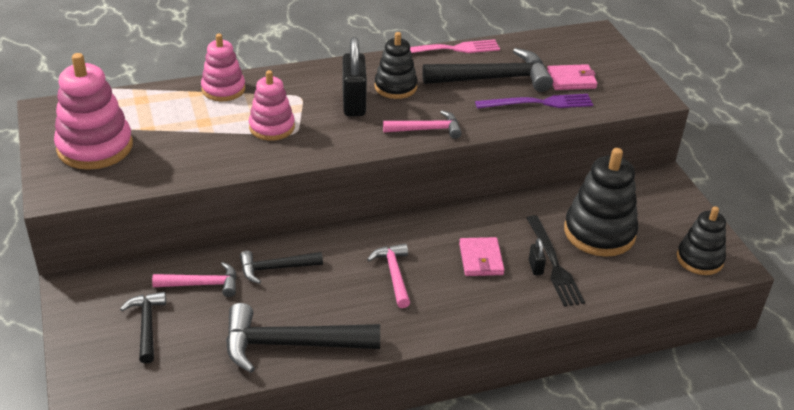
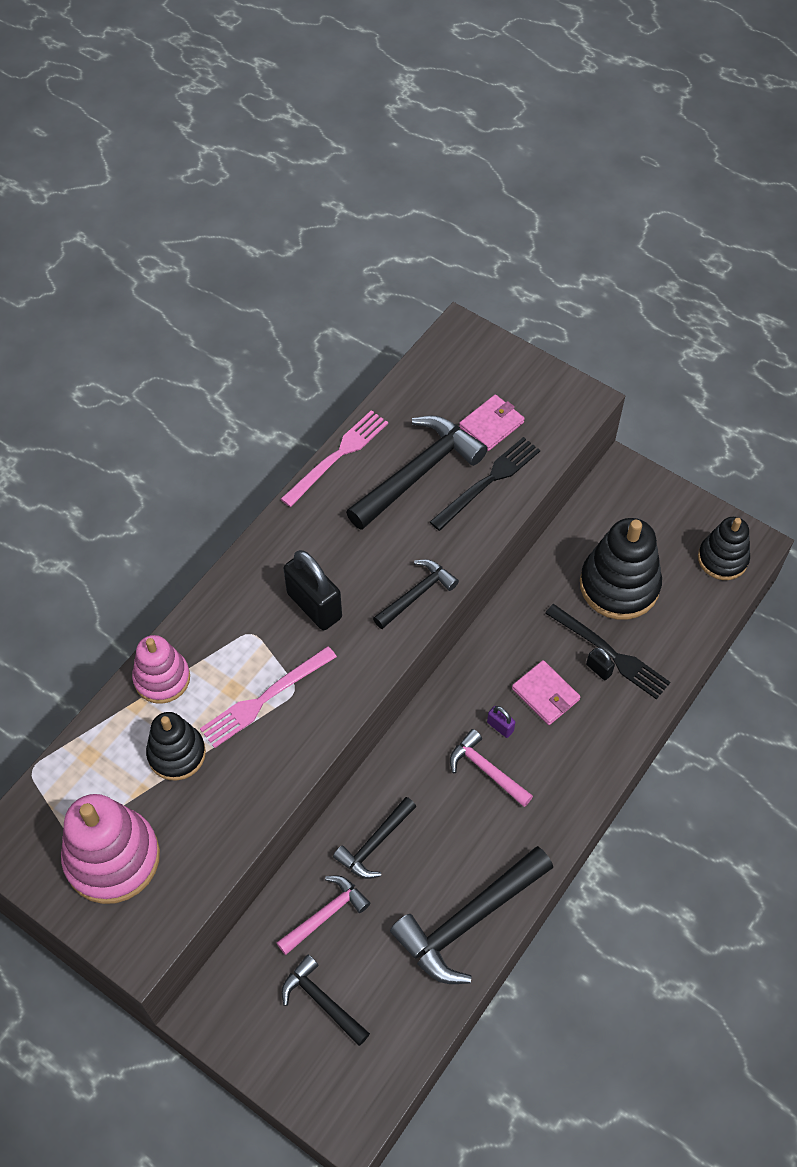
camera: 35 degrees left, 20 degrees up
(272, 127) = (265, 698): pink stacking toy -> pink fork
(395, 87) = (334, 552): black stacking toy -> black stacking toy (176, 754)
(426, 129) = (416, 594): pink hammer -> black hammer
(429, 258) = (500, 727): none -> purple padlock
(538, 103) = (488, 481): purple fork -> black fork

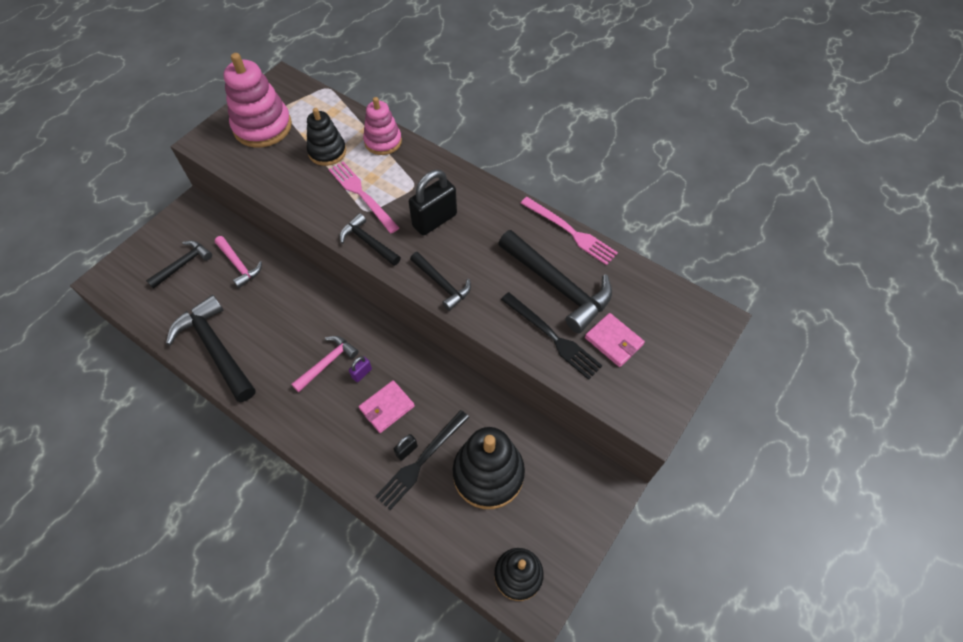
camera: 90 degrees right, 0 degrees up
(375, 843) = (282, 292): black hammer -> black hammer (368, 242)

